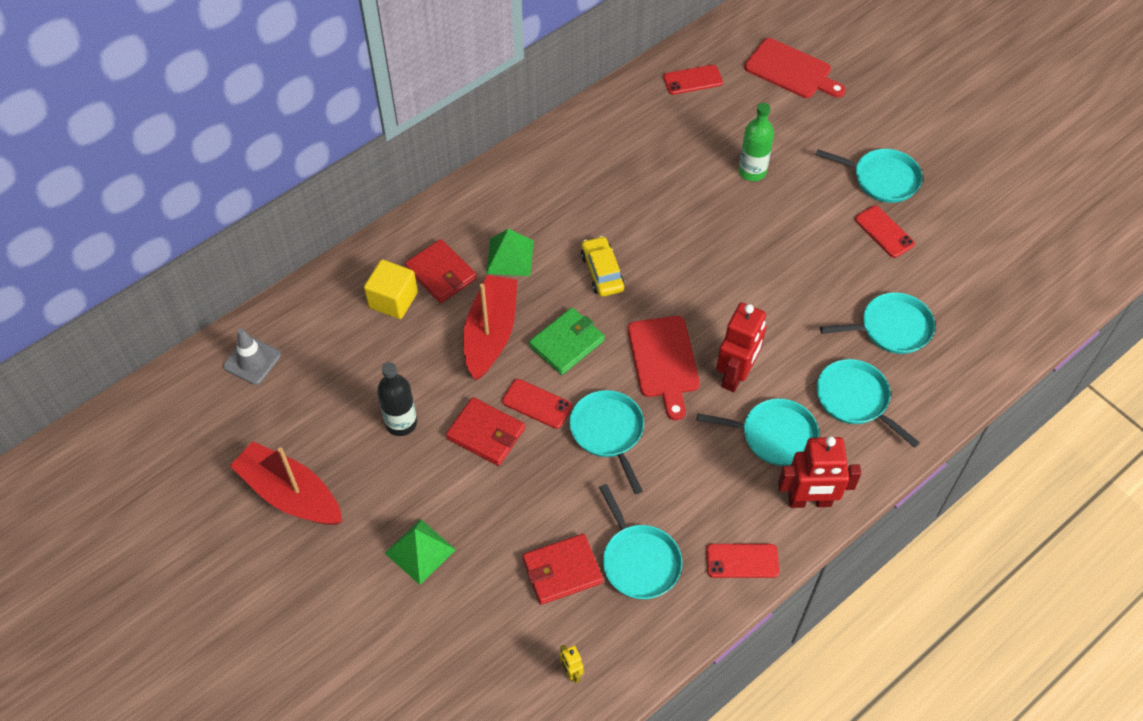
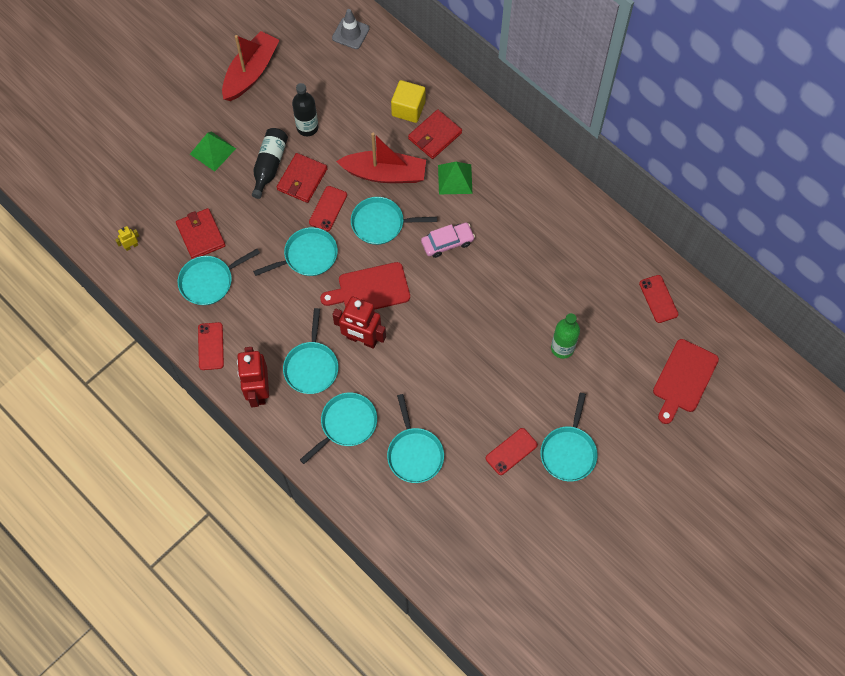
camera: 85 degrees right, 10 degrees up
(457, 474) = (269, 165): none -> black bottle
(566, 343) = (381, 223): green wallet -> turquoise pan
(602, 272) = (447, 242): yellow car -> pink car

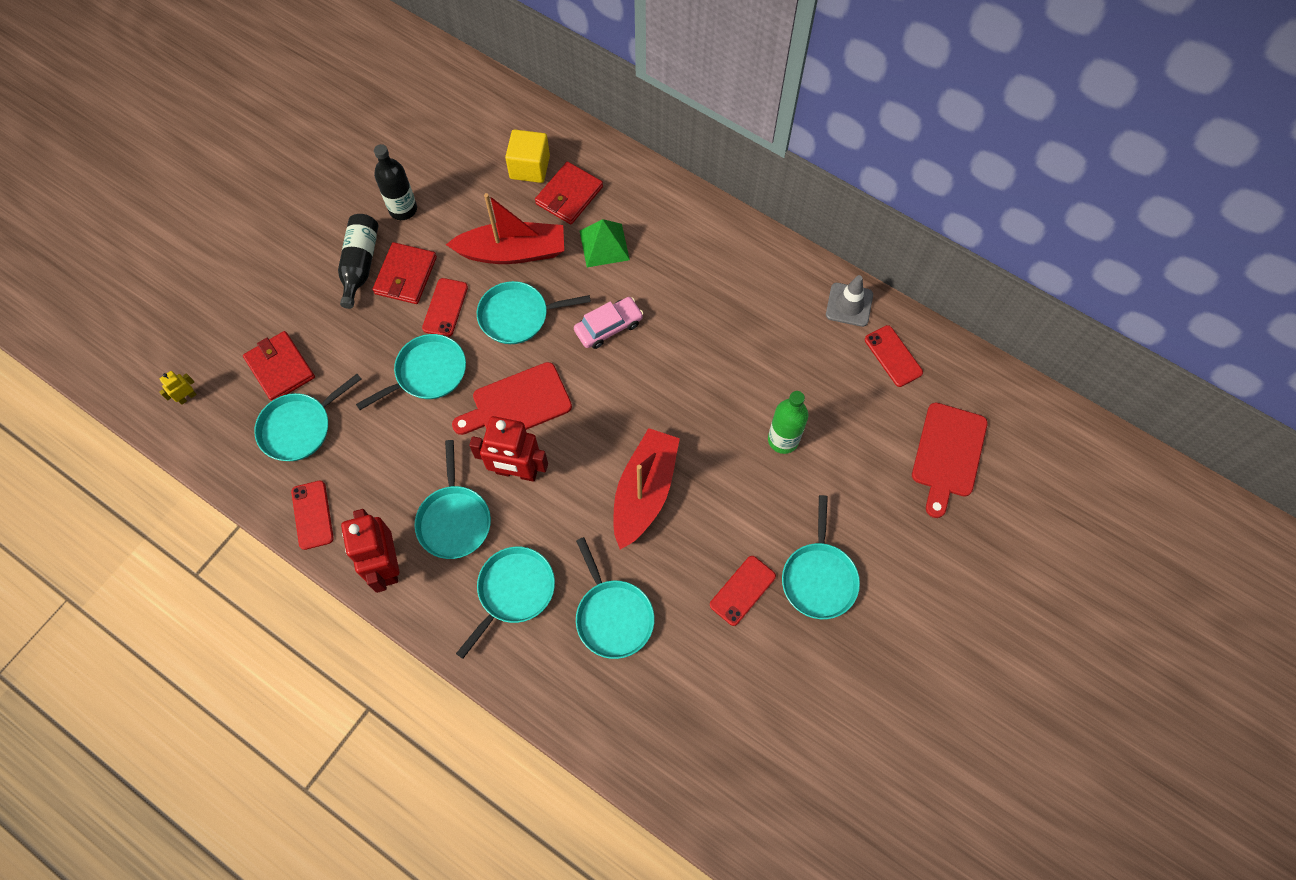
camera: 10 degrees left, 0 degrees up
(213, 151) = (282, 257): green pyramid -> none
(251, 72) = (320, 152): red boat -> red boat (644, 492)
(350, 33) = (441, 86): grey traffic cone -> grey traffic cone (849, 305)

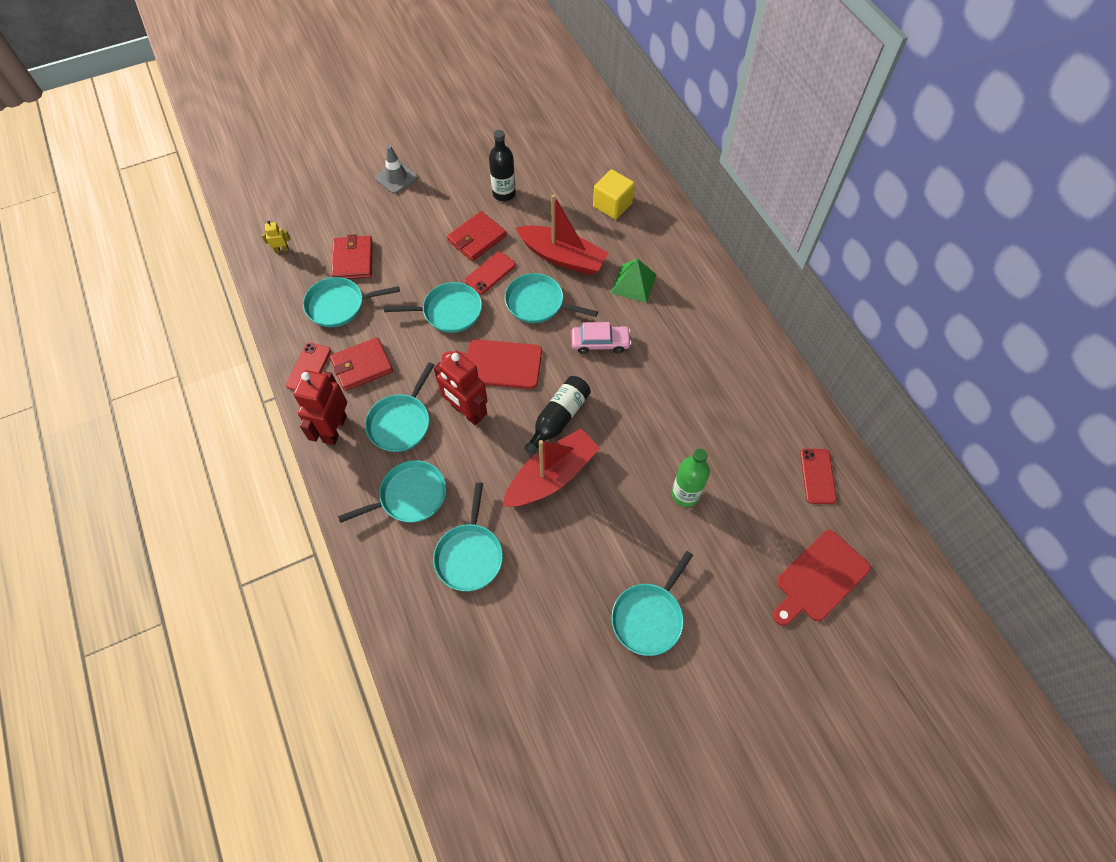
camera: 30 degrees right, 5 degrees down
(360, 264) = (451, 217): black bottle -> black bottle (558, 418)
(569, 195) = (629, 237): red wallet -> red wallet (362, 366)
(742, 590) = (581, 592): red phone -> none
(849, 305) = (803, 418): grey traffic cone -> grey traffic cone (396, 178)

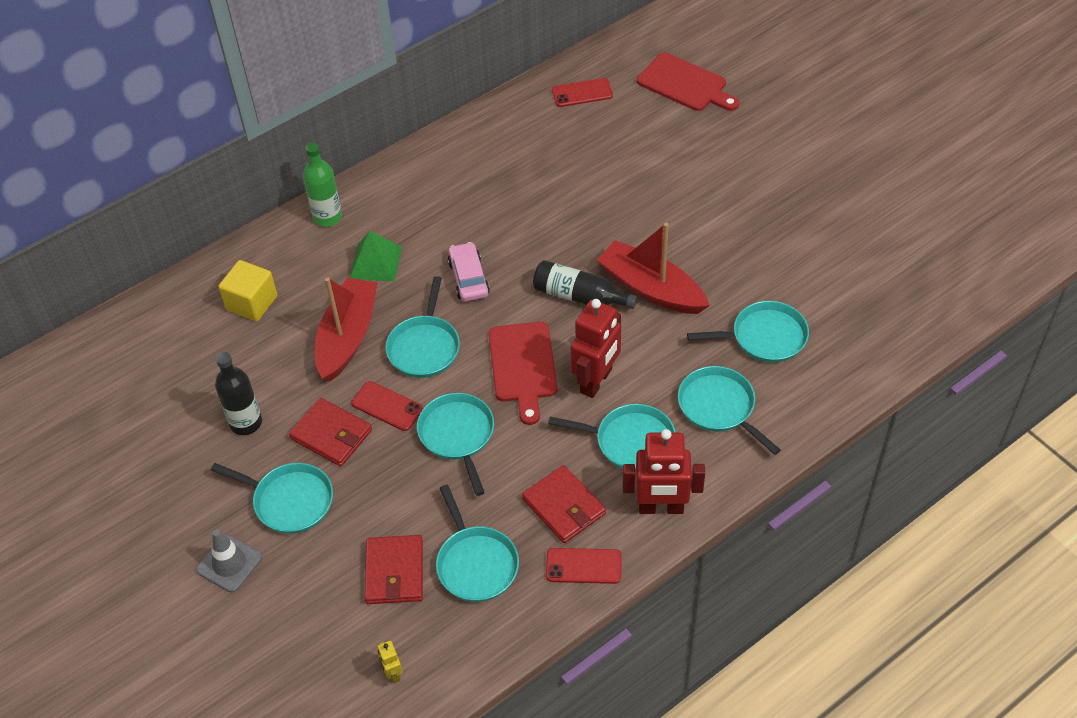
camera: 100 degrees left, 10 degrees down
(353, 260) = (395, 572): red wallet -> red wallet turned 75 degrees counterclockwise
(649, 617) = (769, 190): turquoise pan -> turquoise pan (290, 501)
(685, 494) = (634, 182): green bottle -> green bottle (327, 217)

